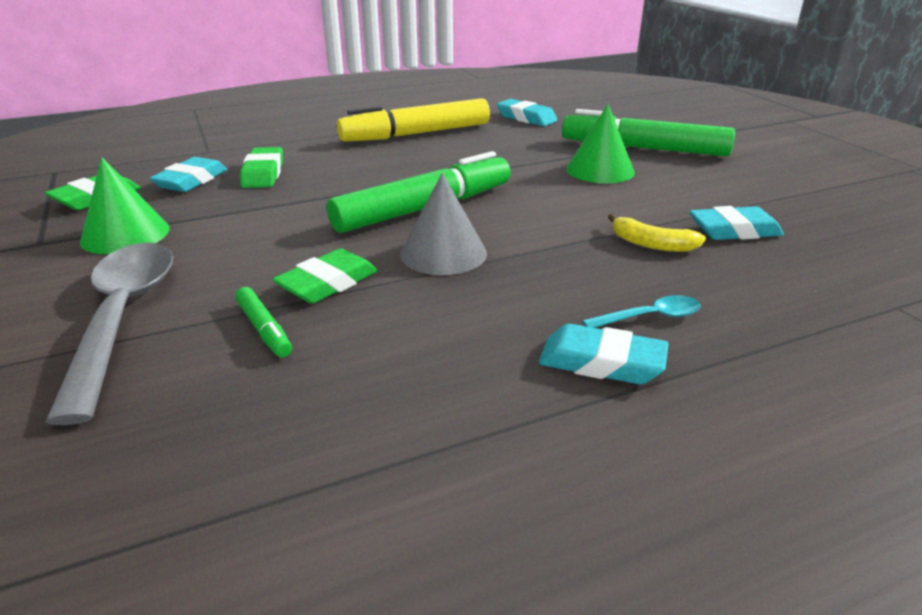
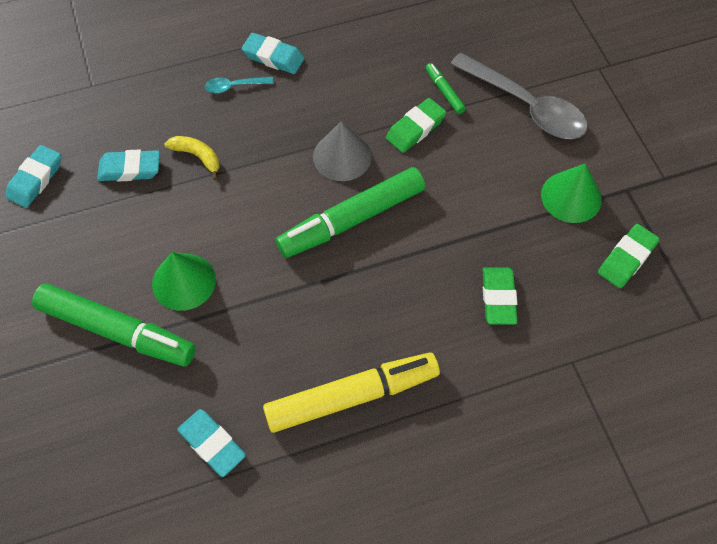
camera: 175 degrees left, 30 degrees up
(123, 318) = (525, 106): grey spoon -> grey spoon turned 45 degrees counterclockwise
(191, 181) = (559, 287): turquoise eraser -> turquoise eraser (35, 179)

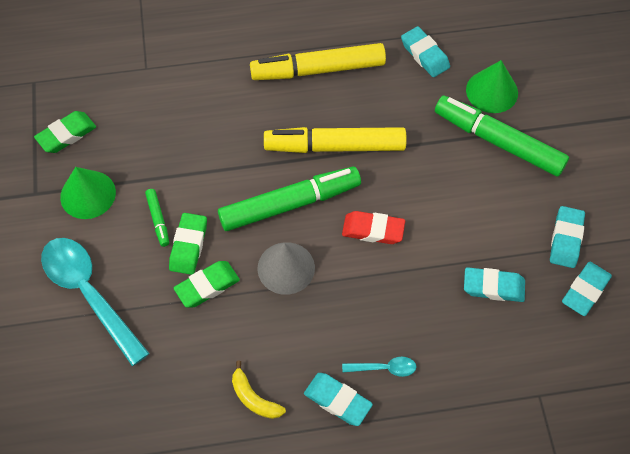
camera: 170 degrees left, 0 degrees up
(49, 227) = (565, 239): none -> turquoise eraser
(183, 281) = (443, 172): green cone -> green cone (492, 91)
(197, 156) = (427, 290): yellow banana -> yellow banana (254, 398)
(258, 206) = (373, 230): none -> red eraser
(313, 293) = (335, 147): none -> yellow marker
(444, 92) = (165, 324): green marker -> green marker (158, 220)
(498, 298) = (184, 120): green eraser -> green eraser (188, 246)
(525, 106) = (90, 294): grey spoon -> turquoise spoon

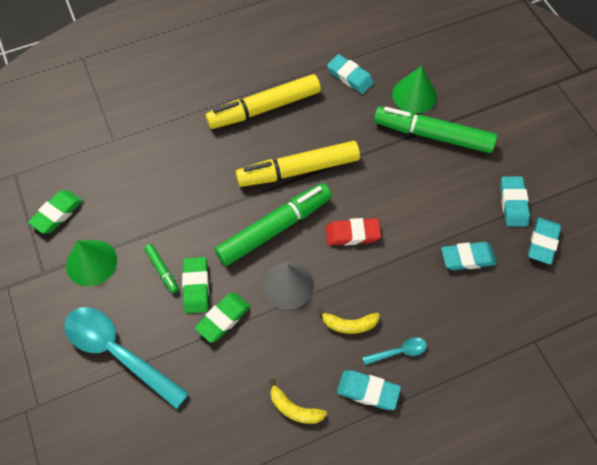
camera: 15 degrees left, 0 degrees up
(339, 326) = (349, 324): none -> yellow banana

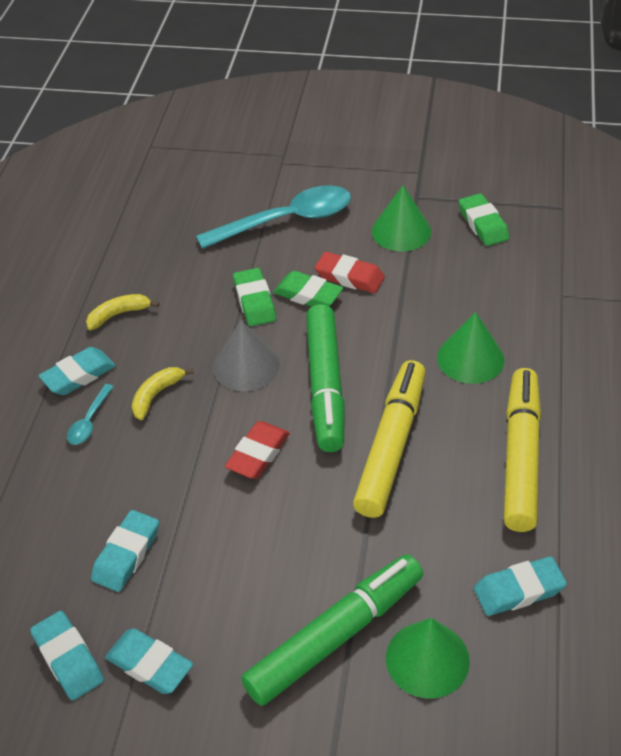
camera: 125 degrees right, 15 degrees down
(162, 270) = (349, 277): green marker -> red eraser
(201, 163) = (470, 358): none -> green cone

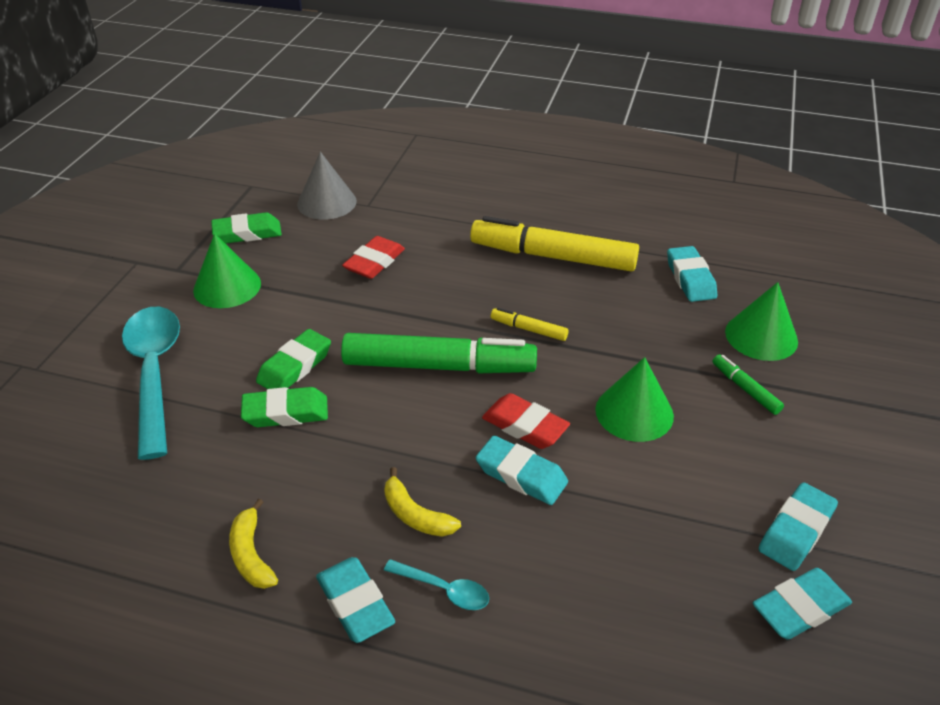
camera: 85 degrees left, 5 degrees down
(126, 554) = (657, 550): turquoise eraser -> turquoise eraser (521, 475)
(246, 366) = (391, 427): grey cone -> grey cone (327, 202)
(335, 636) = (745, 389): green marker -> green marker, size x0.44
(349, 277) = (281, 332): red eraser -> red eraser (374, 262)
(391, 445) = (528, 329): yellow marker -> yellow marker, size x0.44
(470, 358) = (430, 267): green cone -> green cone (634, 412)

